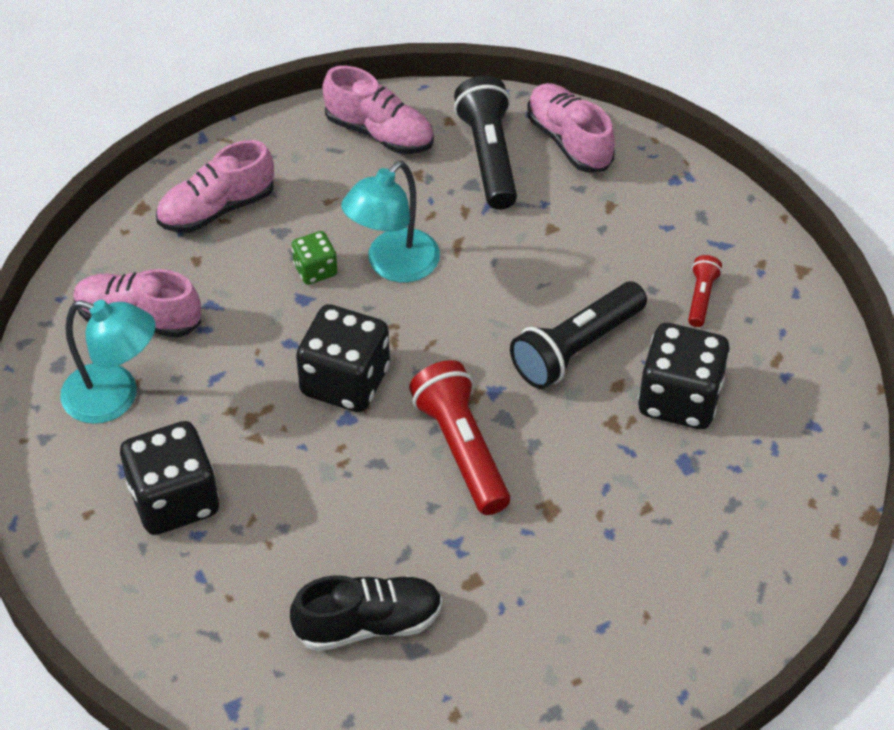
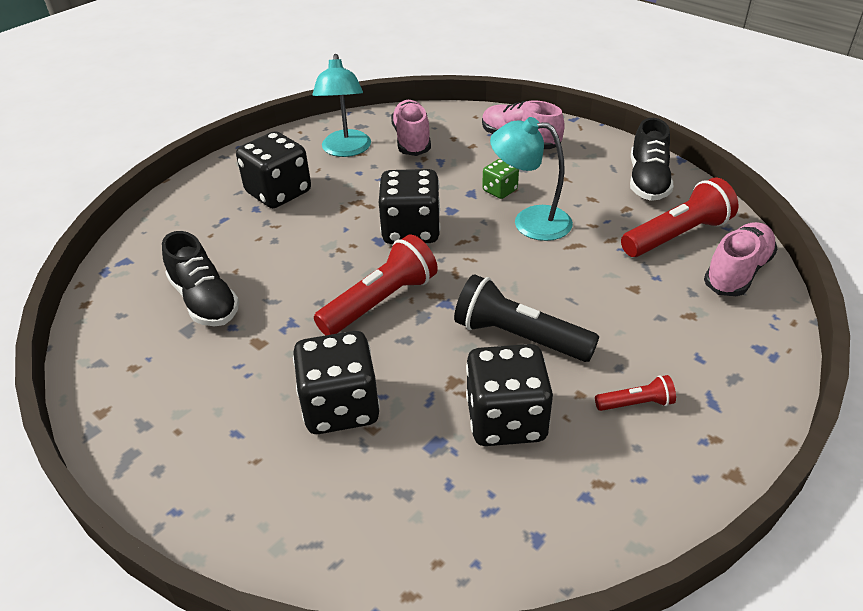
camera: 70 degrees right, 10 degrees down
(379, 133) = (647, 181): pink shoe -> black shoe
(489, 156) = (676, 235): black flashlight -> red flashlight
(606, 527) = (340, 407): none -> black dice

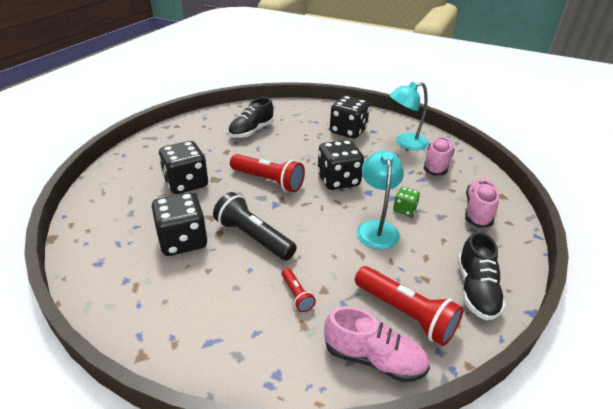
camera: 70 degrees right, 5 degrees down
(412, 140) = (437, 164): pink shoe -> pink shoe turned 45 degrees counterclockwise
(519, 337) = (253, 238): black flashlight -> black flashlight turned 60 degrees counterclockwise
(635, 403) = (203, 298): red flashlight -> red flashlight (296, 295)
(647, 181) = (476, 290): black shoe -> black shoe turned 75 degrees counterclockwise

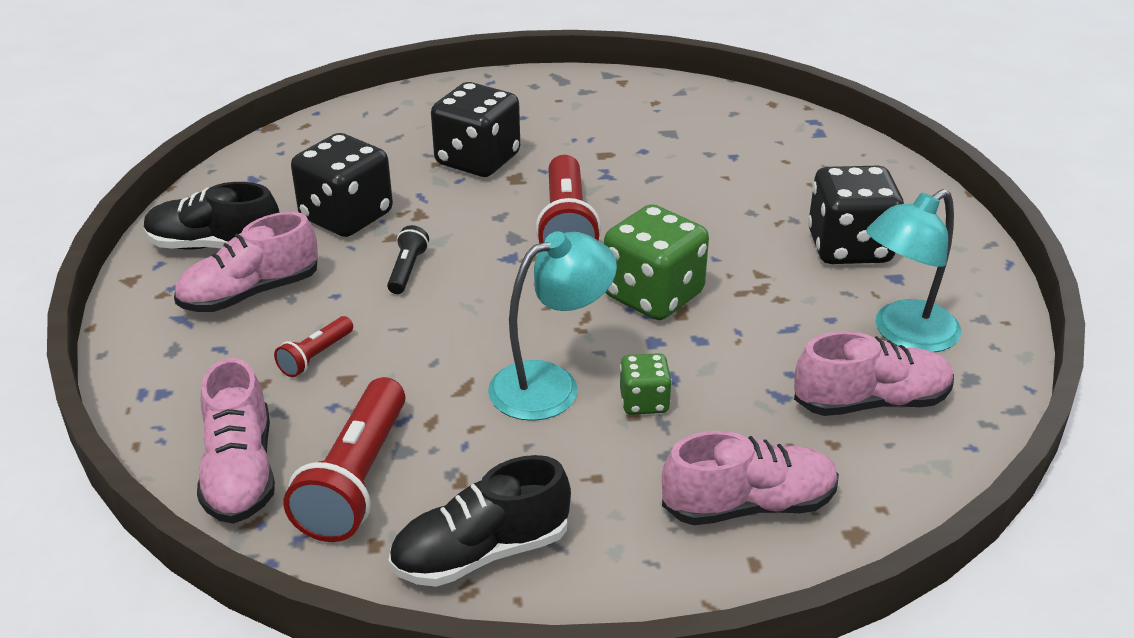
camera: 60 degrees right, 0 degrees up
(215, 302) = (250, 293): none -> pink shoe
(251, 131) = (699, 150): black shoe -> black shoe (215, 246)
(253, 238) = (407, 270): black flashlight -> black flashlight, size x0.50
(338, 180) = (653, 295): black dice -> green dice
(405, 143) = (904, 334): turquoise lamp -> turquoise lamp turned 75 degrees counterclockwise

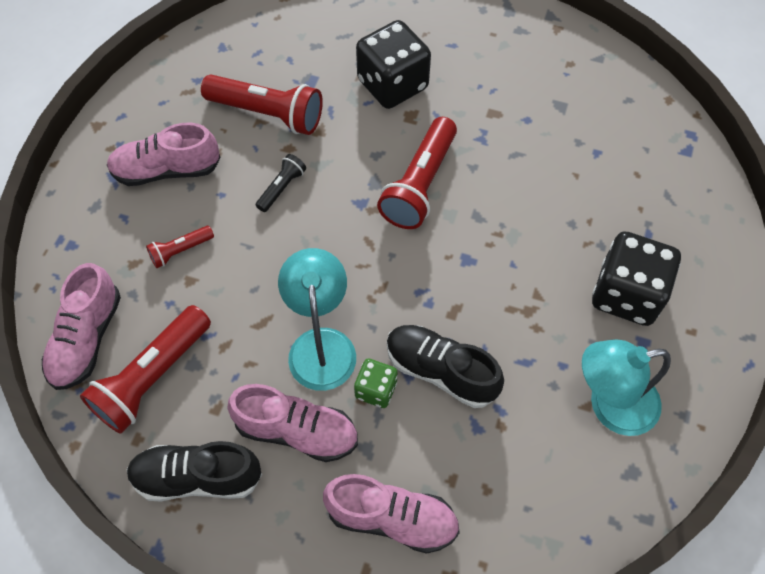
camera: 25 degrees right, 25 degrees up
(215, 246) = (165, 111): black shoe -> black shoe (440, 371)
(346, 216) = (267, 113): black dice -> red flashlight
(550, 384) = (321, 344): turquoise lamp -> turquoise lamp turned 90 degrees counterclockwise
(653, 295) = (443, 285): green dice -> none
(871, 402) = (539, 462): pink shoe -> pink shoe (297, 431)

